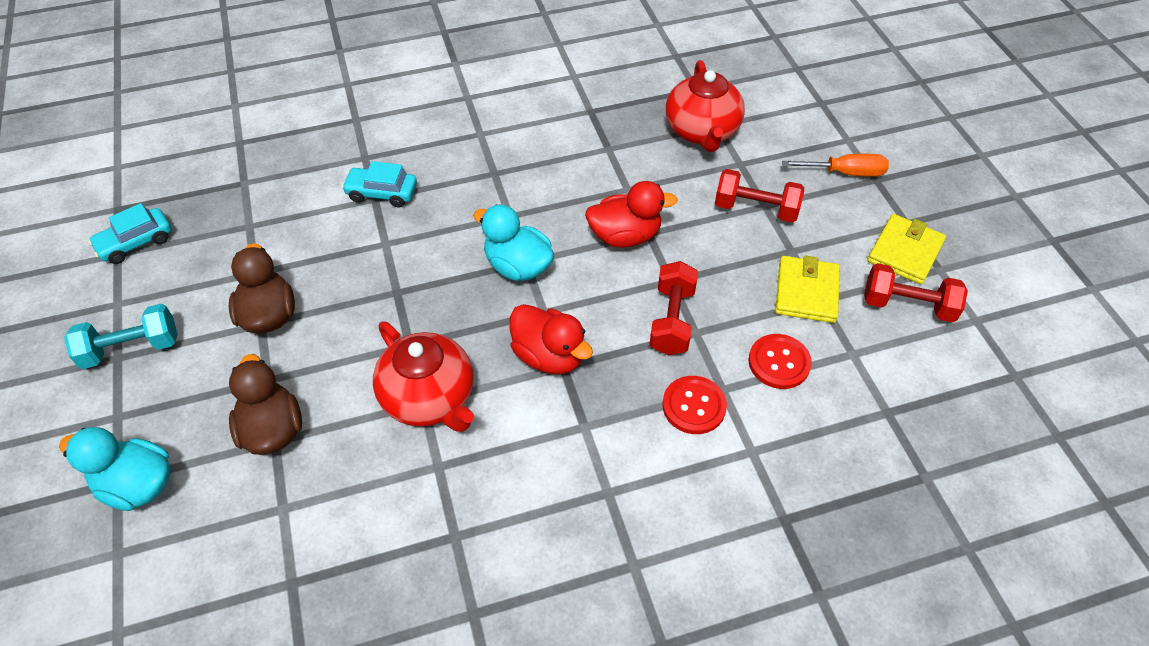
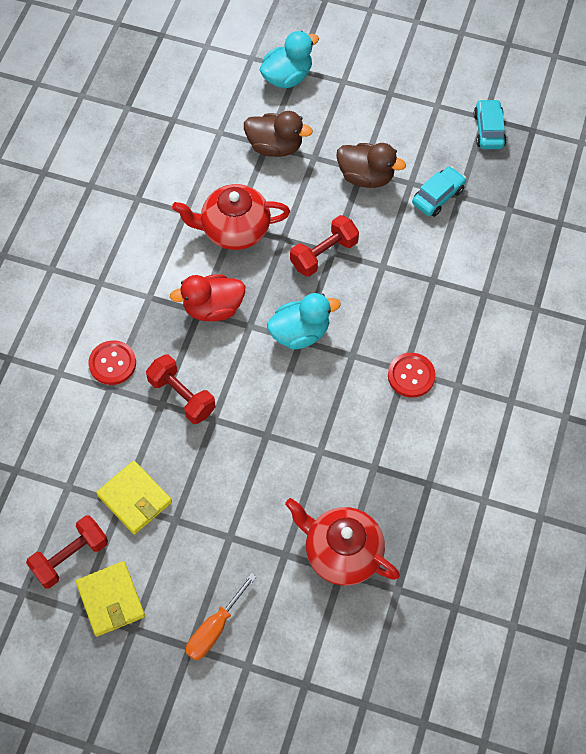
camera: 125 degrees right, 10 degrees up
(131, 348) = (392, 102): turquoise dumbbell -> none
(382, 193) = (435, 287): turquoise car -> turquoise car (438, 196)
(625, 236) = (275, 417): red duck -> none
(755, 209) = (231, 527): red dumbbell -> red dumbbell (324, 254)
(779, 362) = (99, 435): red button -> red button (411, 376)

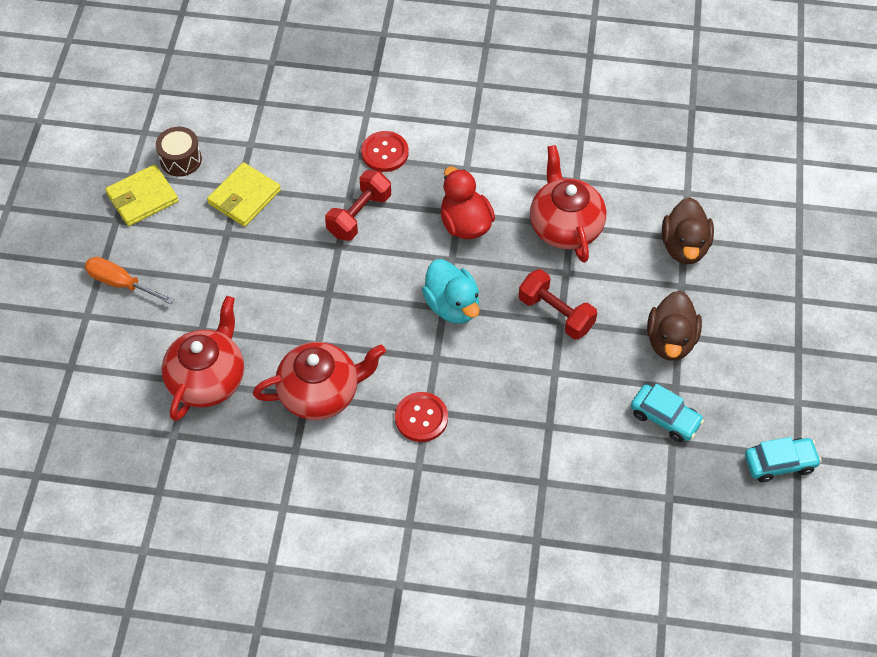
camera: 80 degrees right, 5 degrees down
(70, 557) = (181, 159): red dumbbell -> brown drum
(287, 77) = (784, 243): turquoise duck -> none
(373, 454) = (321, 393): none -> red teapot

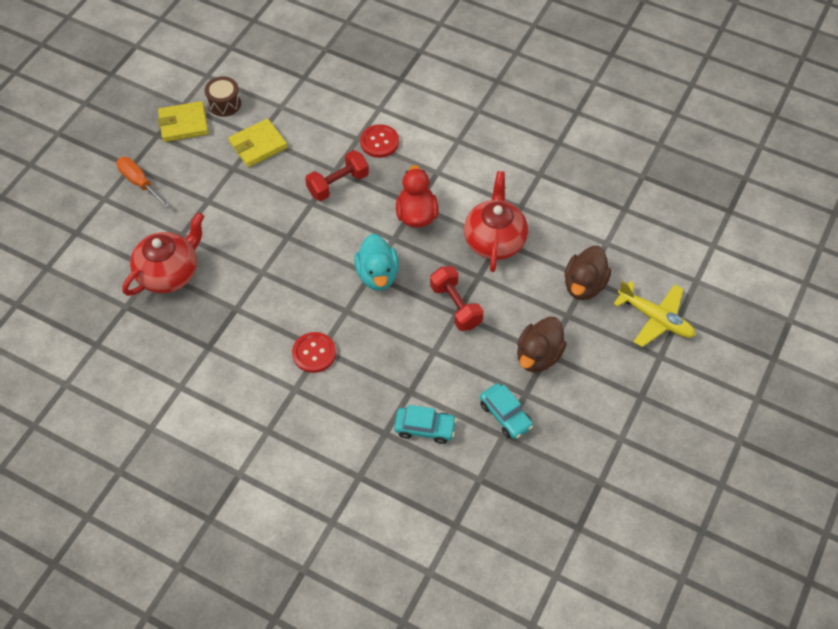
camera: 20 degrees right, 0 degrees up
(321, 393) = (247, 310): red teapot -> none
(776, 260) = (655, 319): none -> yellow plane
(779, 463) = (583, 482): turquoise car -> turquoise car (425, 428)

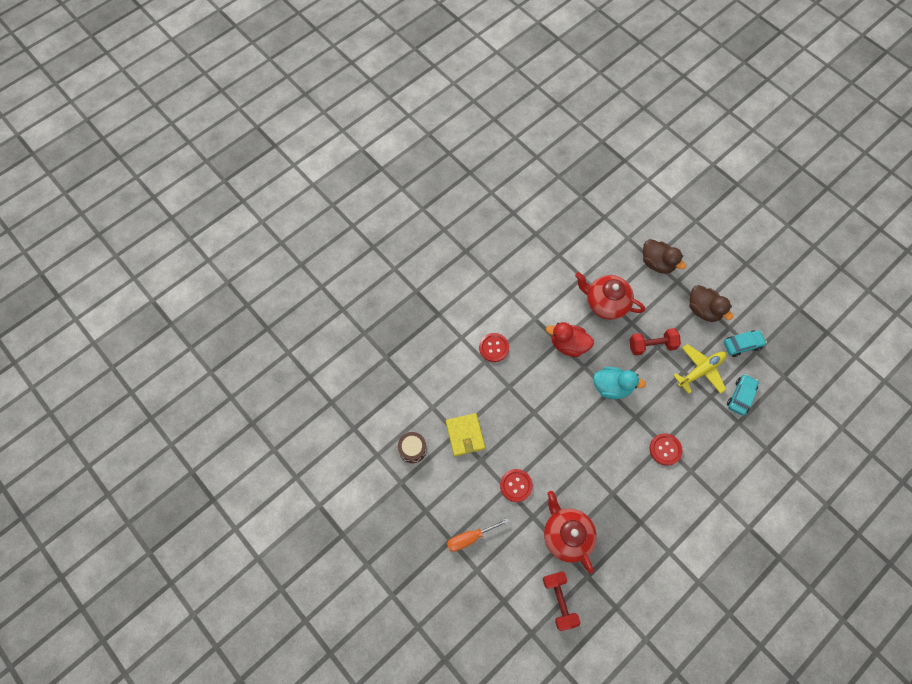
camera: 70 degrees left, 10 degrees up
(183, 124) = (422, 487): yellow wallet -> none
(214, 209) = (516, 485): none -> red button
(338, 184) = (523, 388): red dumbbell -> red dumbbell (559, 600)
(655, 319) = (693, 233): yellow plane -> yellow plane (700, 370)

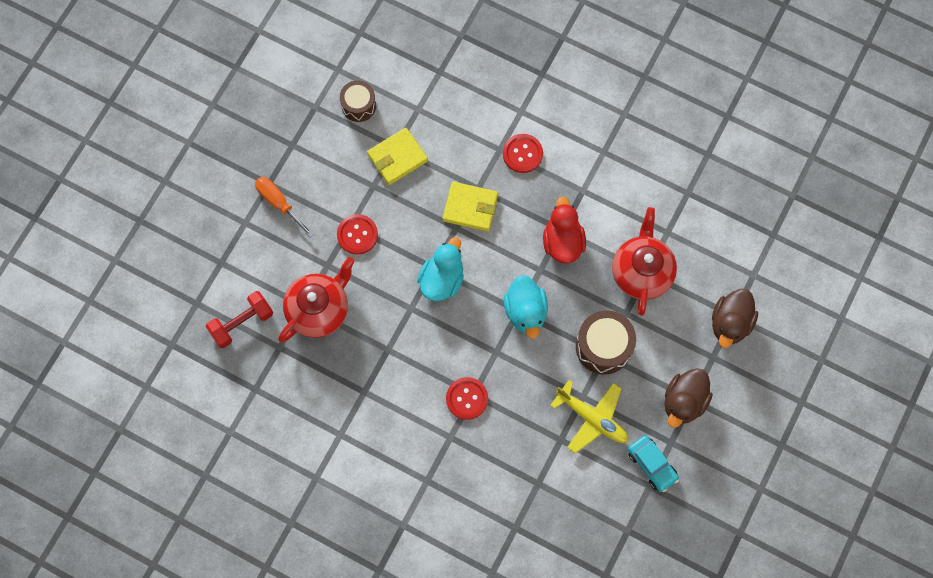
camera: 70 degrees right, 5 degrees up
(522, 397) = (470, 207): none -> yellow wallet
(570, 436) = (442, 279): none -> turquoise duck
(651, 345) = (603, 346): red dumbbell -> brown drum
(740, 396) = (575, 478): turquoise car -> none

